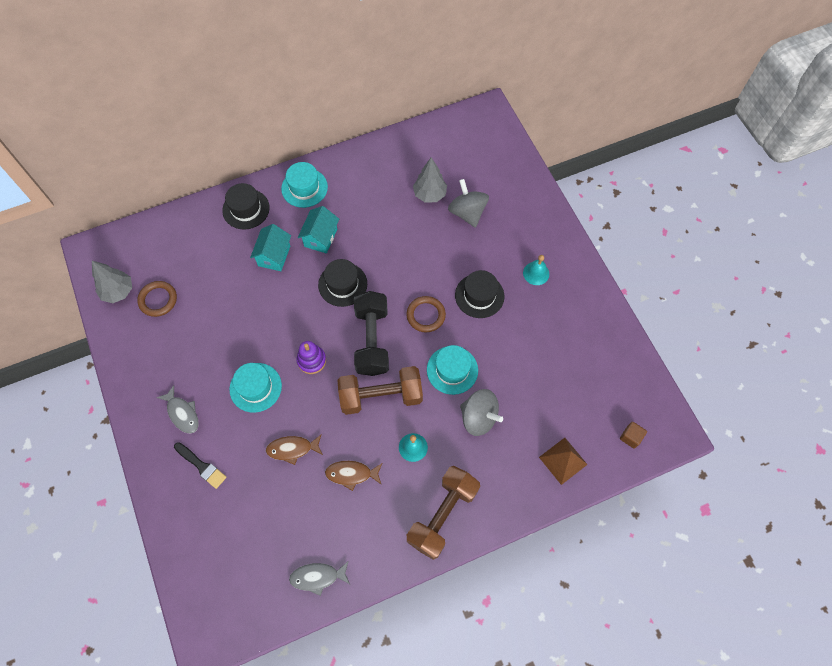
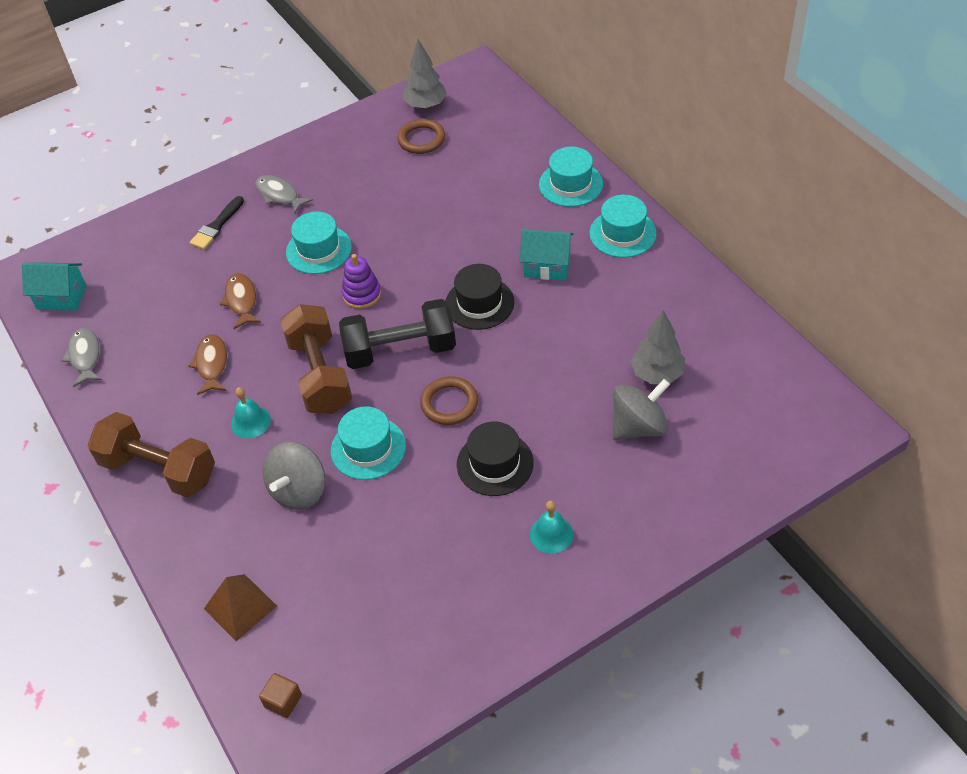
camera: 85 degrees right, 15 degrees down
(182, 413) = (279, 195): grey fish -> grey fish turned 90 degrees clockwise
(246, 209) = (570, 184): black hat -> turquoise hat
(274, 256) = (507, 226): turquoise house -> turquoise house (62, 297)

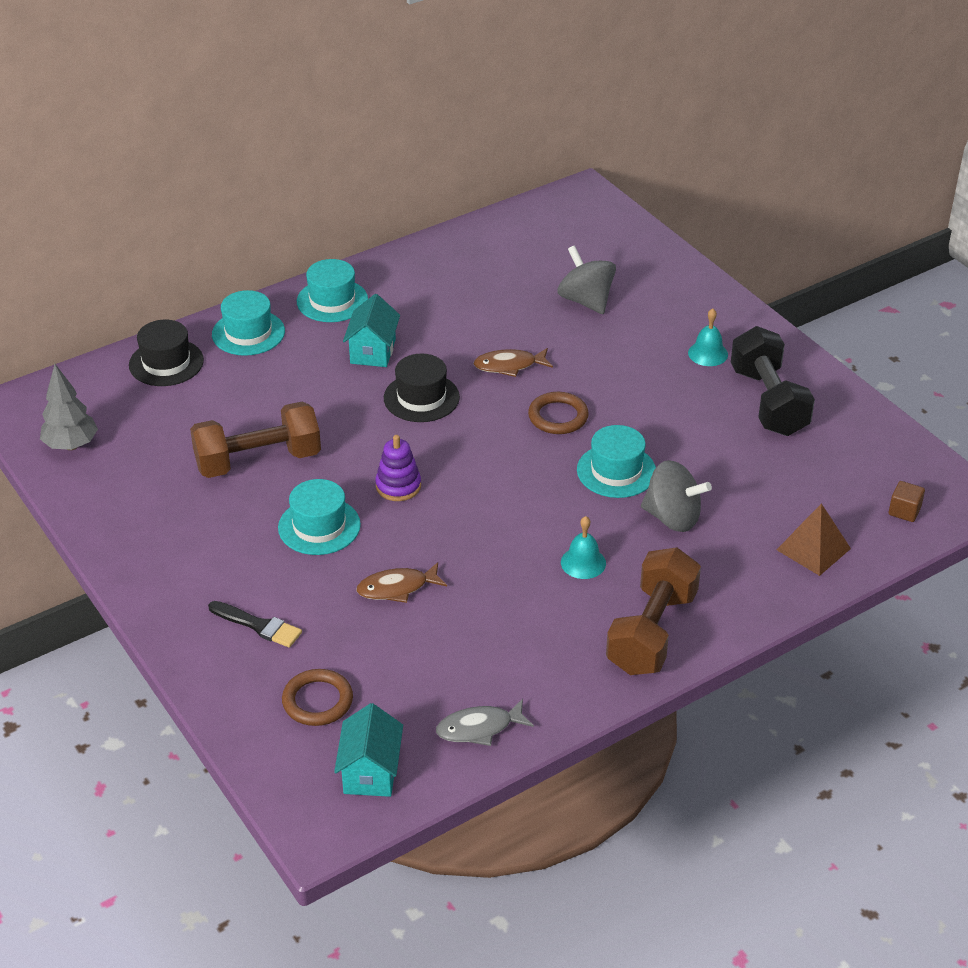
camera: 95 degrees left, 10 degrees down
(211, 364) = (497, 604): brown fish -> brown fish (509, 366)
(279, 195) = (211, 569): grey fish -> none
(320, 374) = (517, 512): brown dumbbell -> brown dumbbell (258, 461)
(400, 350) = (484, 453): black dumbbell -> black dumbbell (768, 402)
(421, 139) = (137, 447): brown ring -> brown ring (317, 701)
(495, 463) = (632, 386): black hat -> black hat (166, 363)
(657, 374) = (524, 288): grey tree -> none

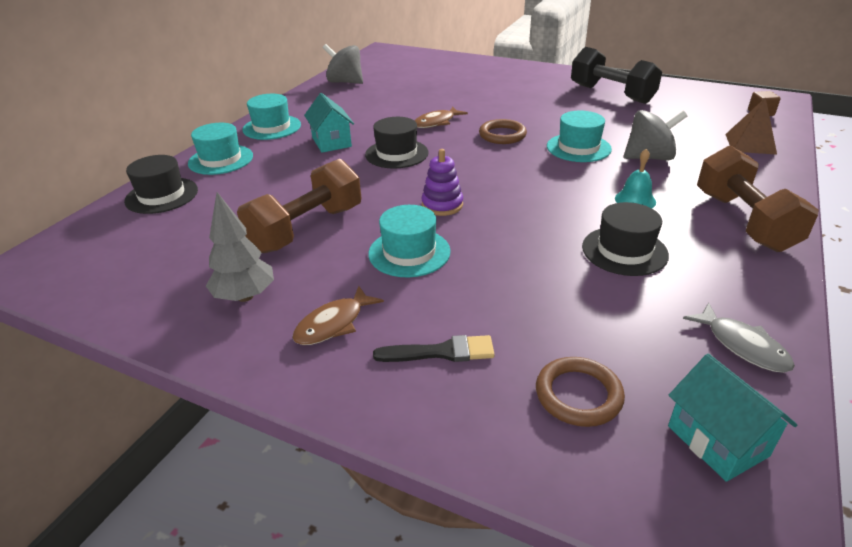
camera: 30 degrees left, 5 degrees down
(71, 445) = (105, 279): grey tree -> grey tree (245, 296)
(397, 588) = (527, 269): brown fish -> brown fish (333, 324)
(479, 728) = (742, 345): grey fish -> grey fish turned 75 degrees counterclockwise
(499, 609) = (624, 251): none -> black hat
(586, 301) = (444, 85): grey spinning top -> grey spinning top (345, 82)
(708, 353) = (546, 86): turquoise bell -> none

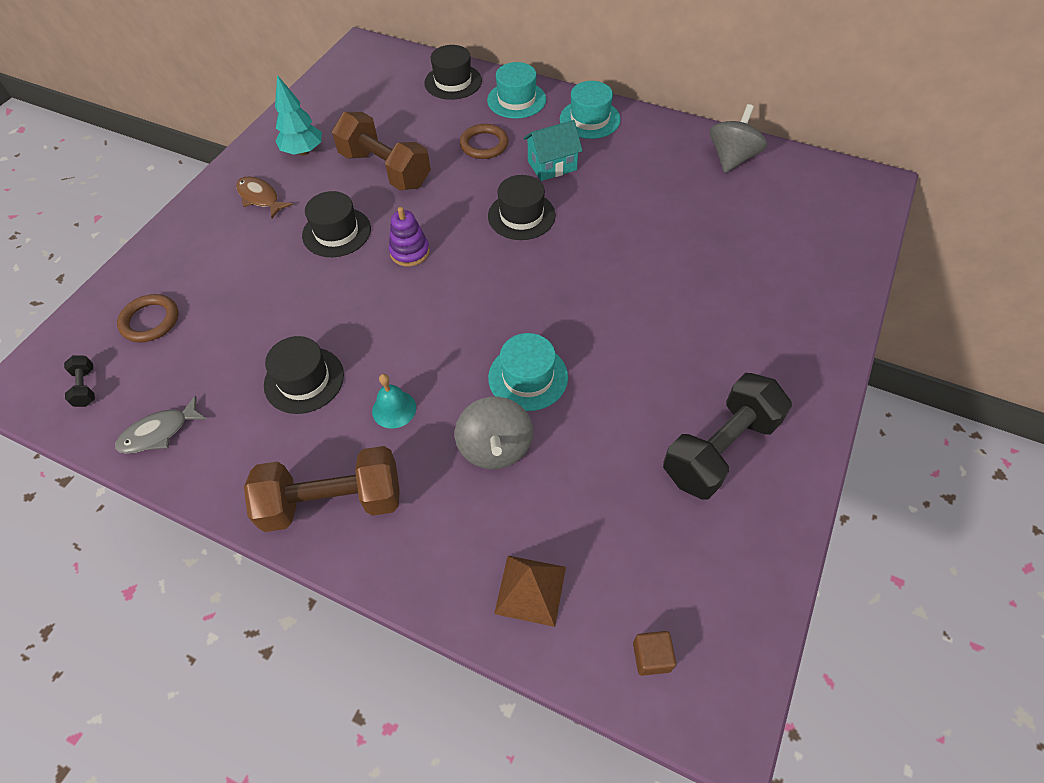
camera: 90 degrees right, 20 degrees up
(245, 296) = (303, 152): grey tree -> turquoise tree
(409, 252) = (336, 232): turquoise hat -> black hat
(436, 122) = (604, 246): brown fish -> none
(441, 352) = (214, 252): black brush -> none
(502, 135) = (567, 305): brown ring -> brown ring (484, 144)
(717, 441) = (86, 387): turquoise house -> black dumbbell

